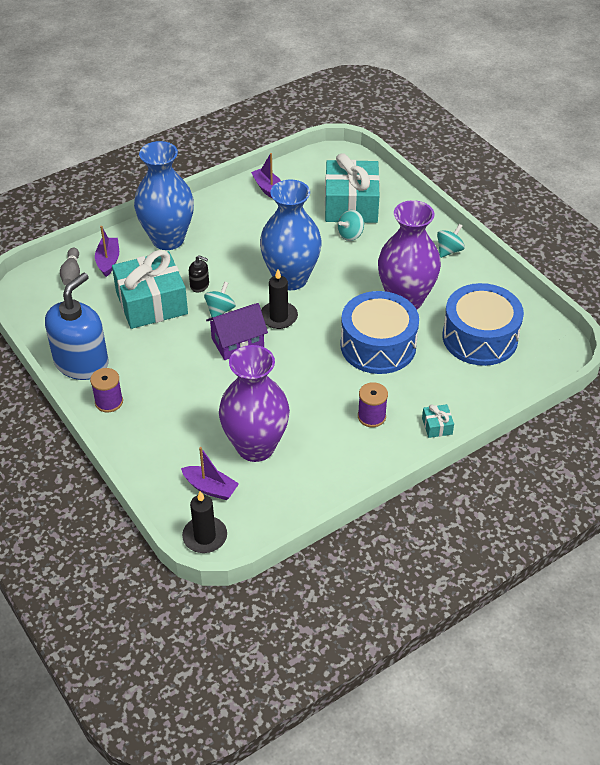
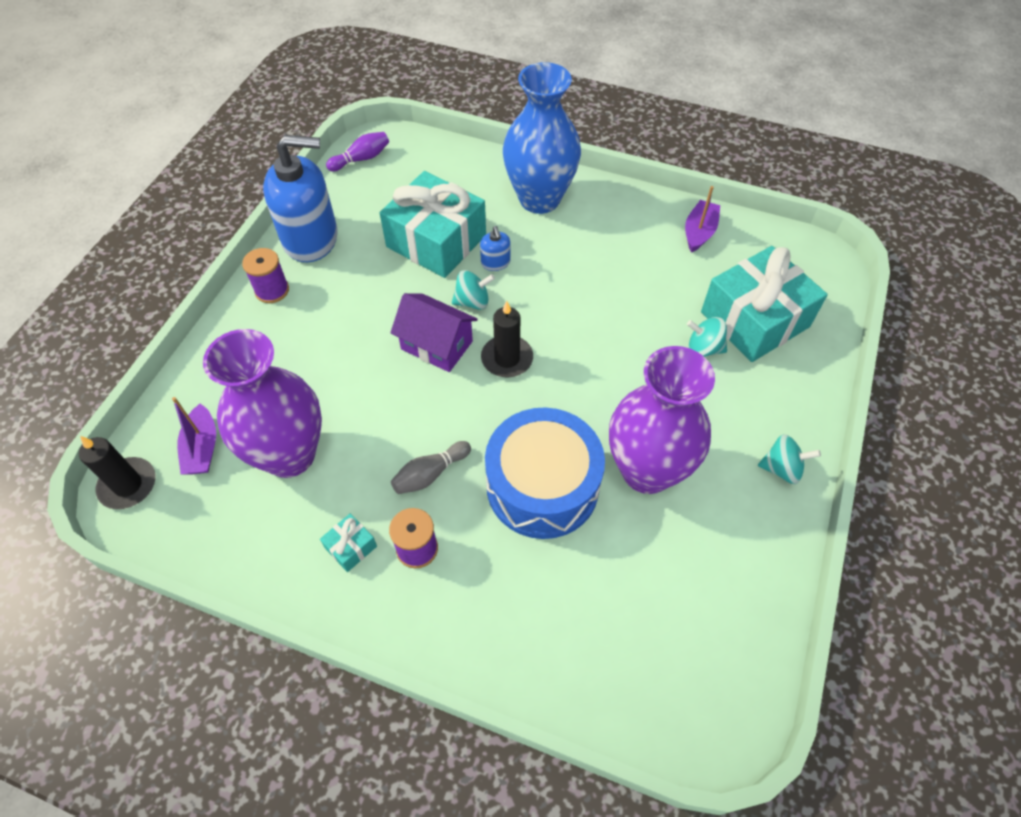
camera: 55 degrees right, 10 degrees up
(32, 304) = (361, 159): none -> purple bowling pin
(72, 274) = (426, 160): grey bowling pin -> grey bowling pin (430, 474)
(108, 261) = (466, 175): purple boat -> none
(199, 285) = (495, 263): black soap dispenser -> blue soap dispenser
(291, 278) = (577, 334): blue vase -> none
(437, 426) = (452, 637): turquoise gift -> turquoise gift (351, 547)
(480, 337) = (655, 599): blue drum -> none

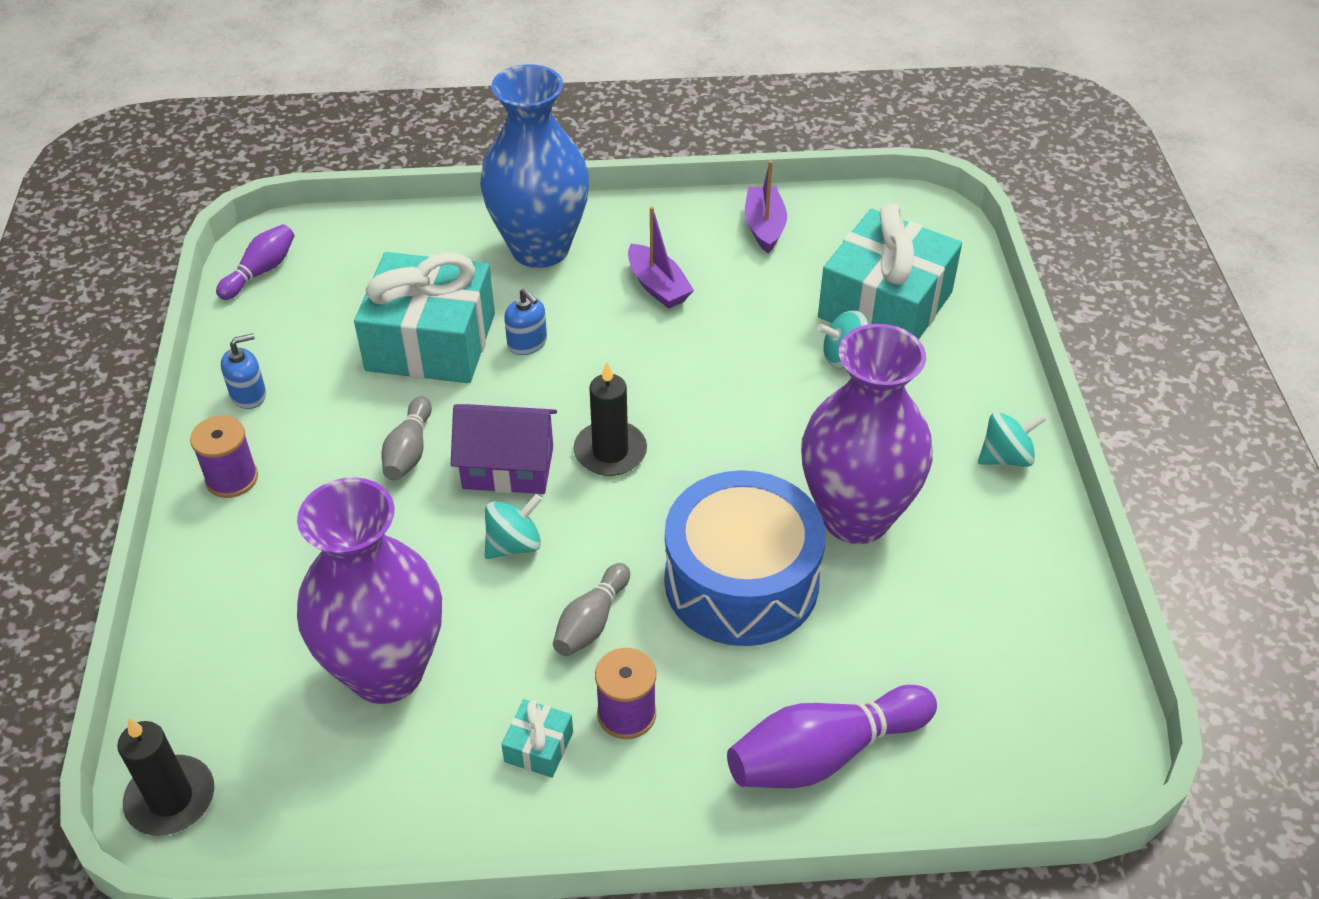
camera: 25 degrees left, 10 degrees down
(202, 448) = (254, 711): purple boat -> purple boat (658, 286)
(311, 238) = (248, 395): blue soap dispenser -> blue soap dispenser, size x0.42
(383, 311) = (409, 451): none -> grey bowling pin
(473, 301) = (525, 399): turquoise spinning top -> turquoise spinning top (514, 544)
(529, 636) = (824, 754): none -> purple bowling pin

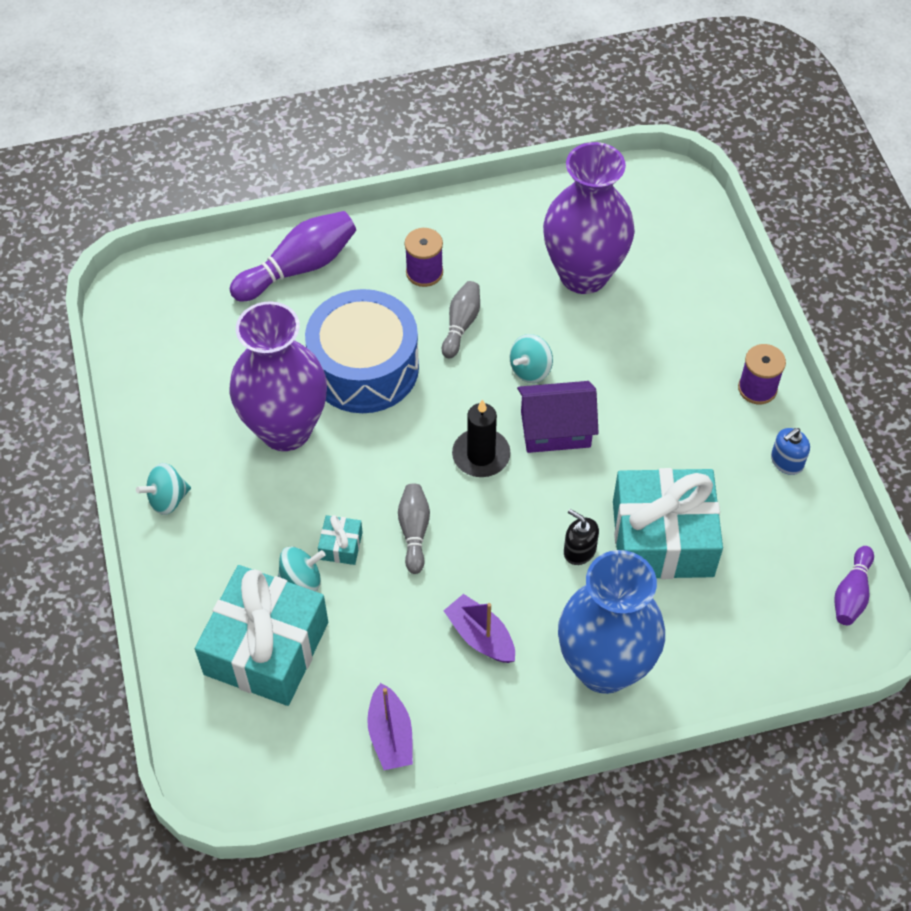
camera: 170 degrees right, 10 degrees up
(171, 799) = (676, 190): black candle -> none
(409, 451) = (636, 431): grey bowling pin -> grey bowling pin (414, 531)
(527, 343) = (579, 550): blue soap dispenser -> black soap dispenser
(538, 747) = (473, 246): turquoise gift -> turquoise gift (341, 545)

